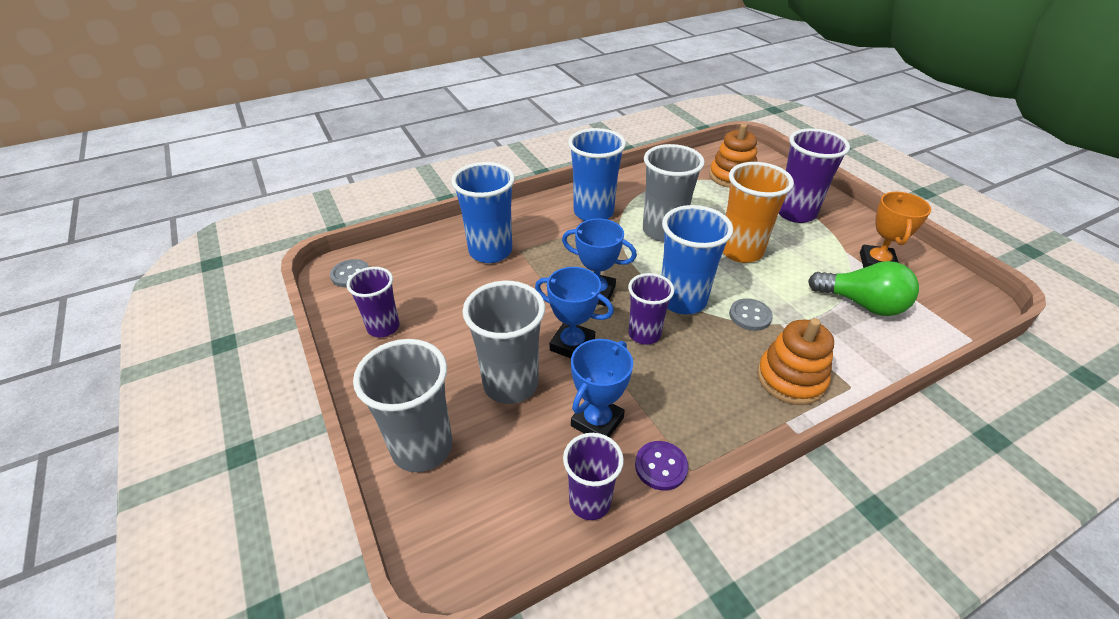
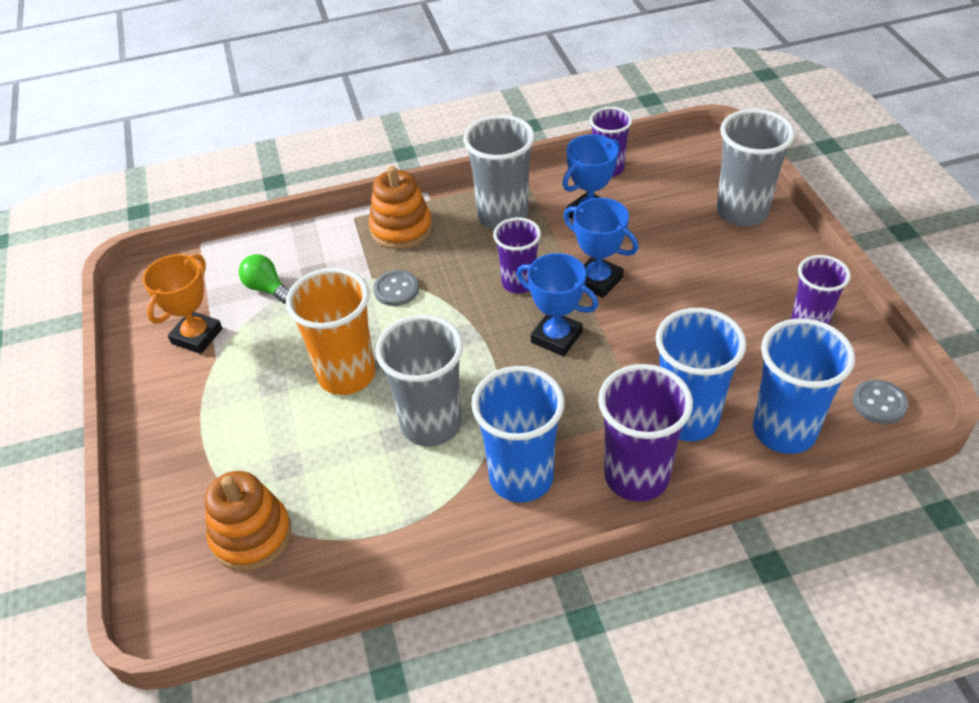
camera: 165 degrees left, 5 degrees up
(510, 384) = (664, 251): grey cup -> grey cup (503, 216)
(661, 466) = (547, 182): purple button -> none
(682, 300) = (459, 316): blue cup -> blue cup (784, 431)
(795, 213) = (219, 433): purple cup -> purple cup (636, 476)
(862, 304) = (267, 288): green light bulb -> green light bulb, size x0.61

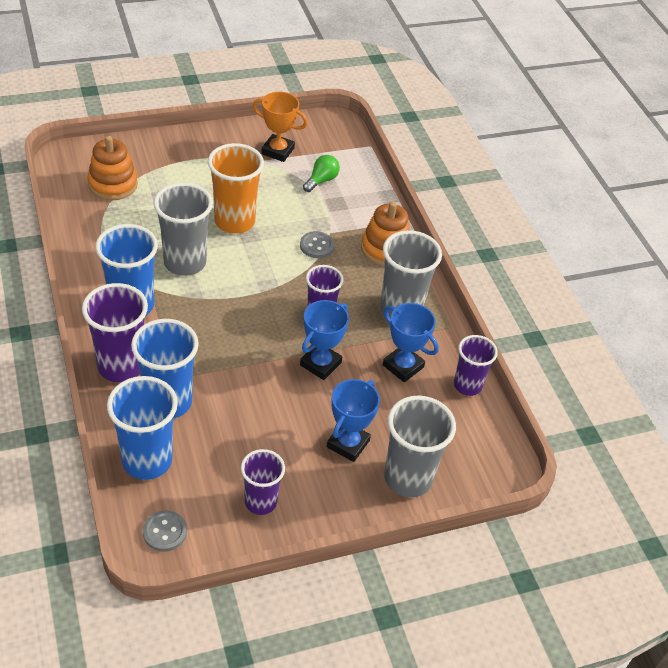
camera: 80 degrees right, 0 degrees up
(556, 337) = (259, 333): blue trophy -> blue trophy (348, 444)

